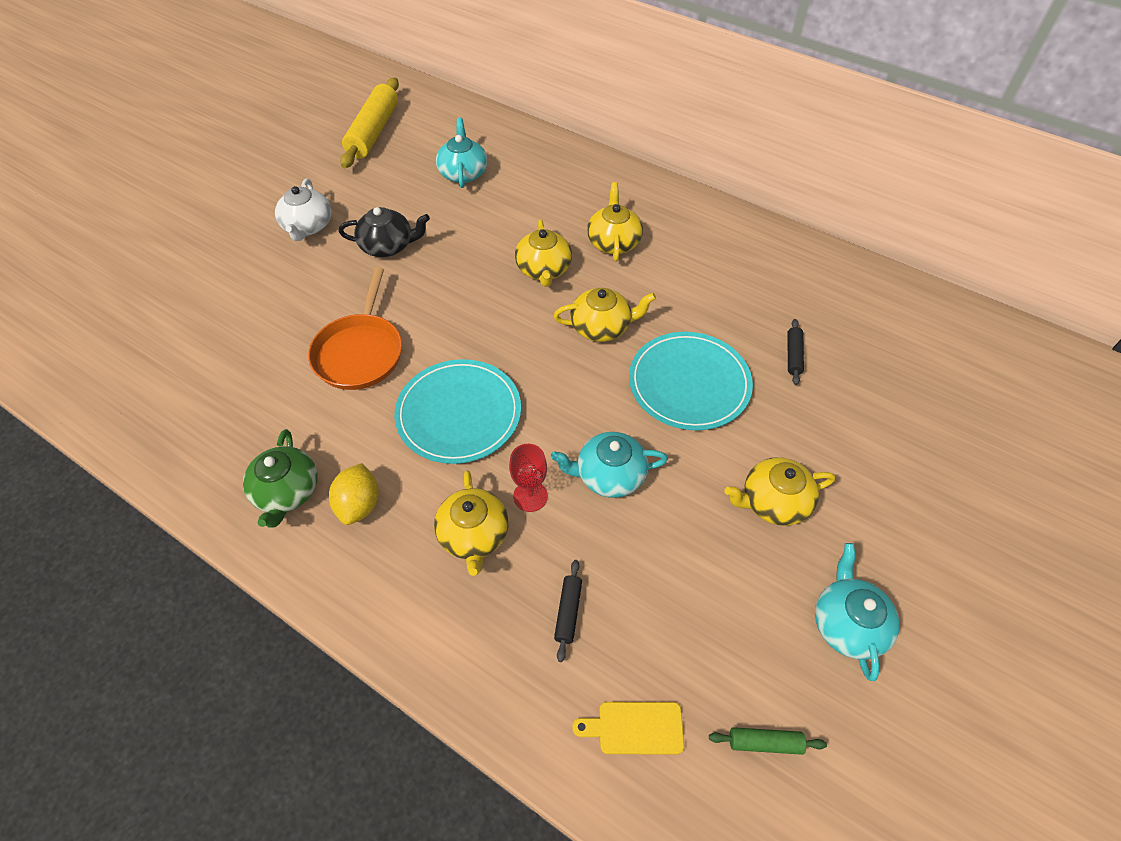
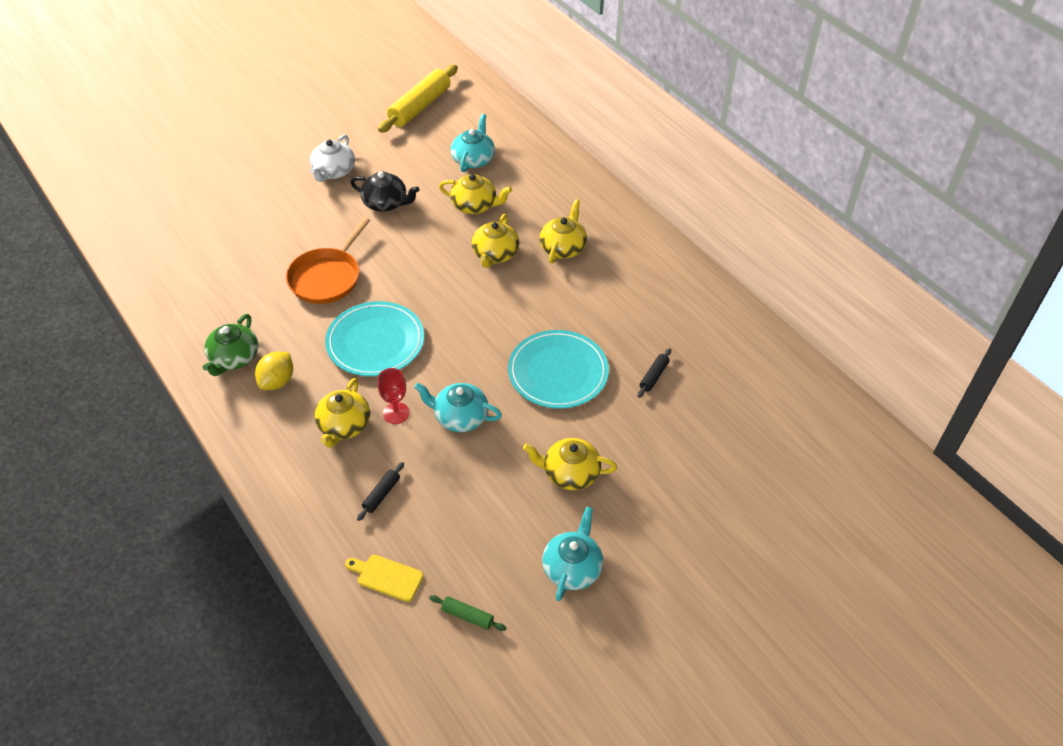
camera: 20 degrees right, 5 degrees down
(601, 327) = (515, 311): yellow teapot -> yellow teapot (475, 205)

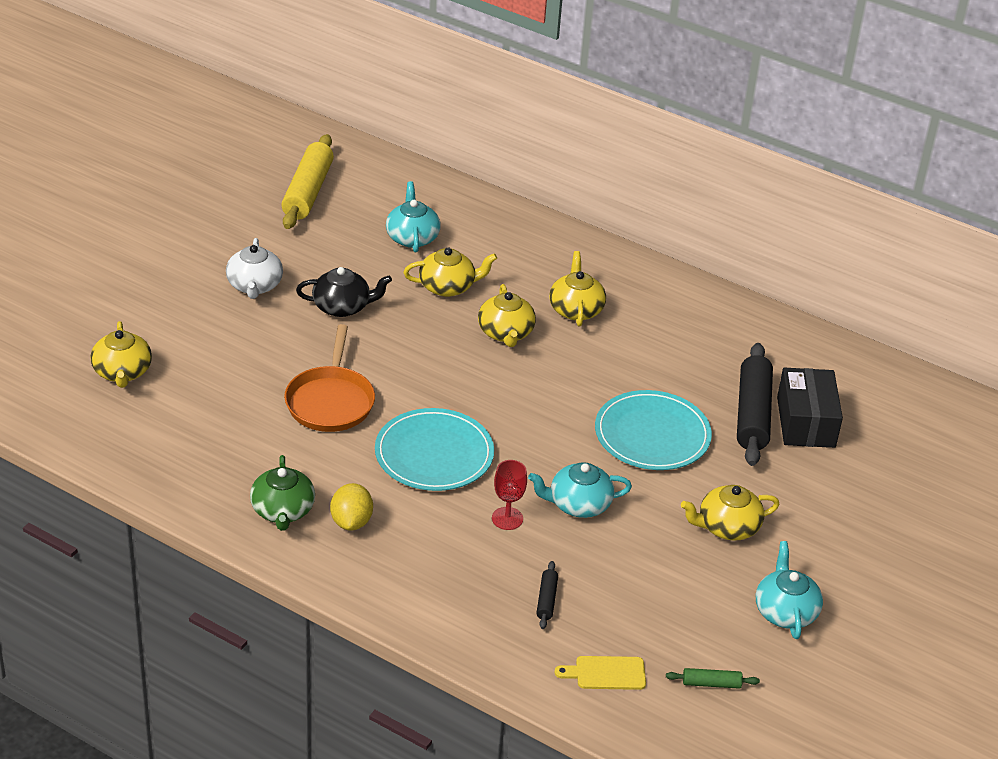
camera: 25 degrees left, 10 degrees down
(344, 426) = (459, 545): yellow teapot -> yellow teapot (122, 372)
(654, 376) = (753, 414): black rolling pin -> black rolling pin, size x2.23
(696, 396) = (806, 422): none -> black box

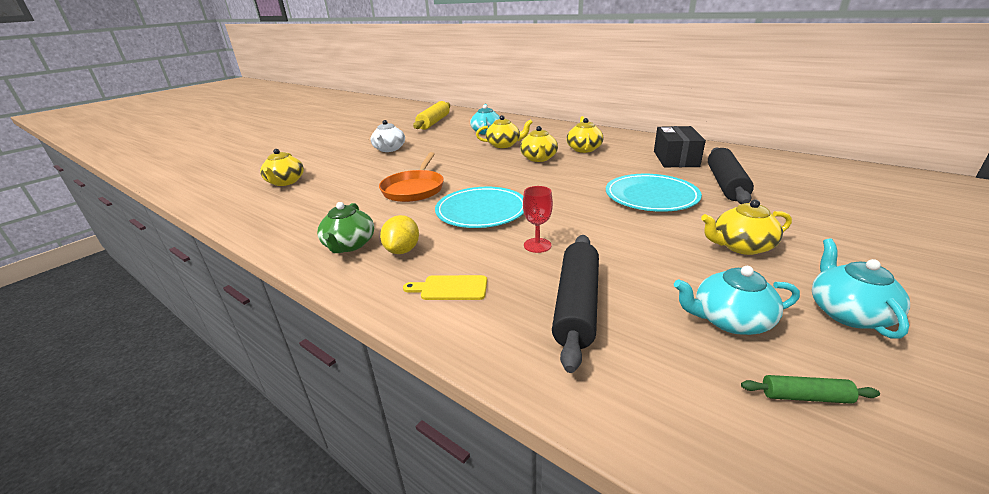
camera: 10 degrees right, 10 degrees down
(342, 307) = (438, 154): black teapot -> none
(547, 600) = (577, 305): black rolling pin -> black rolling pin, size x2.23
(578, 504) = (599, 235): turquoise teapot -> turquoise teapot (730, 320)
(606, 673) = (658, 382): yellow cutting board -> yellow cutting board (450, 288)
(806, 422) = (771, 186): black box -> black box (675, 159)

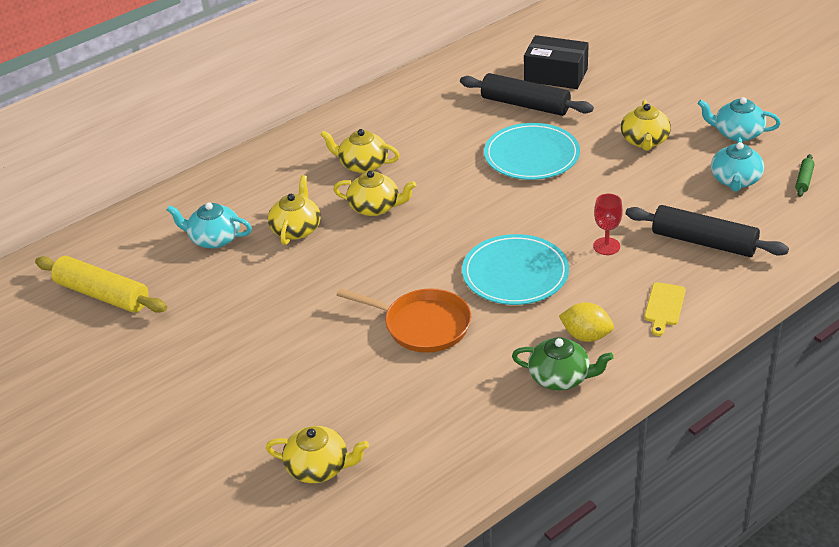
camera: 75 degrees left, 10 degrees up
(389, 149) = (229, 352): white teapot -> none
(675, 159) = (441, 110): black box -> black box (556, 75)

